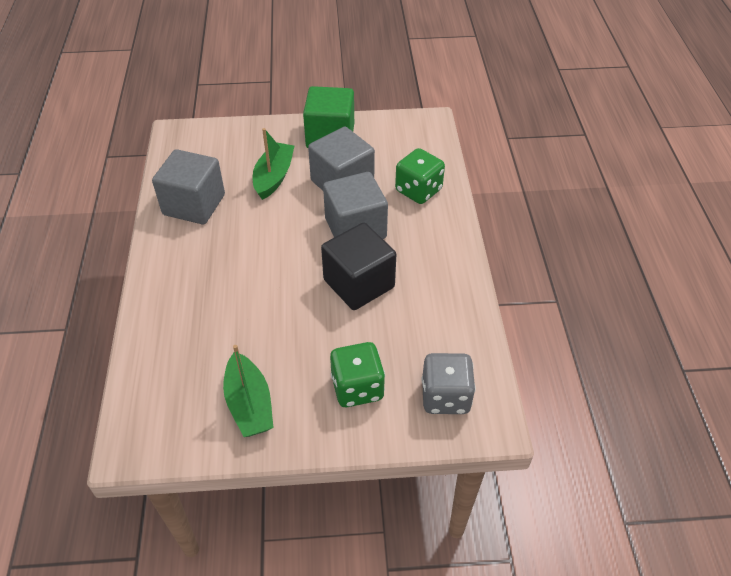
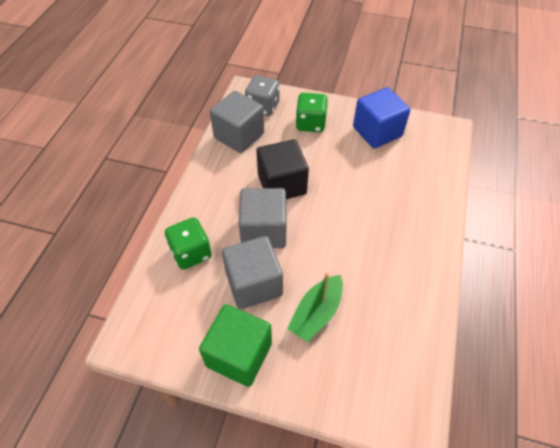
camera: 160 degrees left, 5 degrees up
(194, 205) = (400, 301): grey cube -> grey cube (239, 135)
(249, 404) = (377, 132): green boat -> blue cube

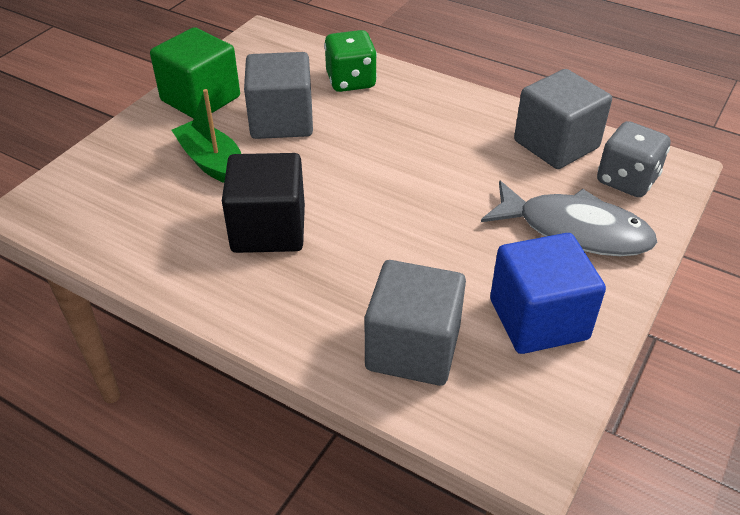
camera: 105 degrees right, 10 degrees down
(264, 231) = (358, 141): grey cube -> grey cube (413, 348)
(282, 184) = (438, 171): black cube -> black cube (268, 229)
(310, 123) = (575, 230): green dice -> grey fish

